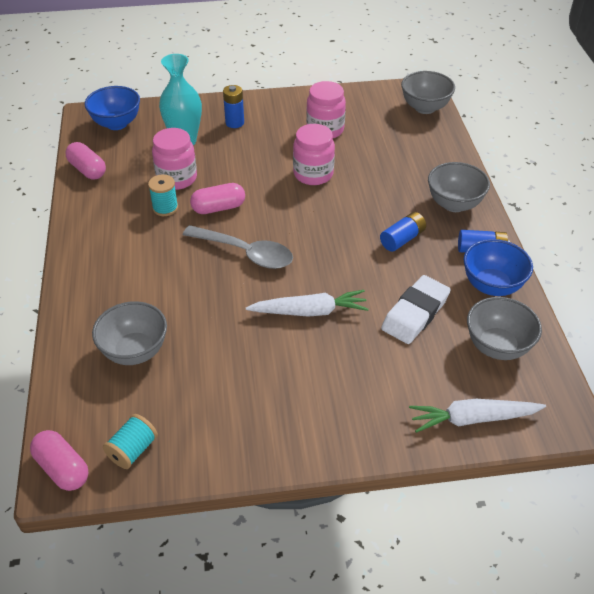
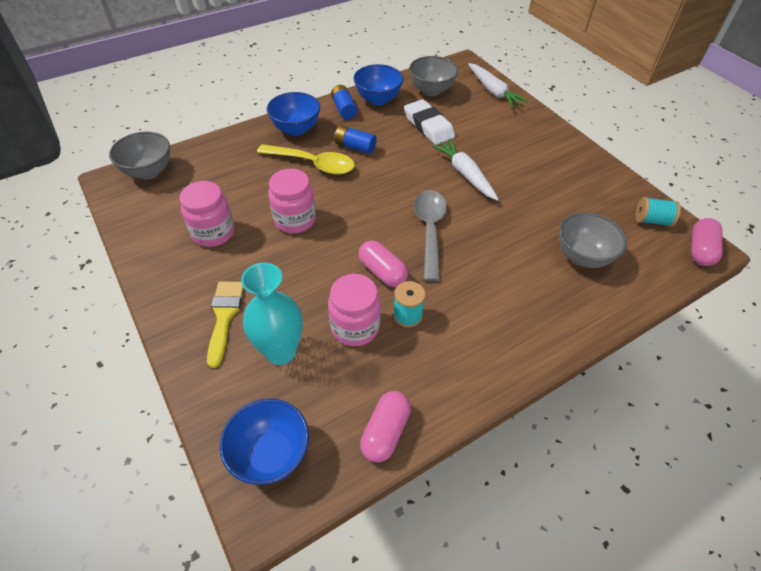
camera: 115 degrees left, 5 degrees up
(234, 123) = (224, 316): blue battery -> yellow brush
(387, 202) = (313, 164): none -> yellow spoon
(415, 313) = (428, 126): white eraser -> white eraser turned 45 degrees clockwise
(454, 204) = (296, 129): grey bowl -> blue bowl

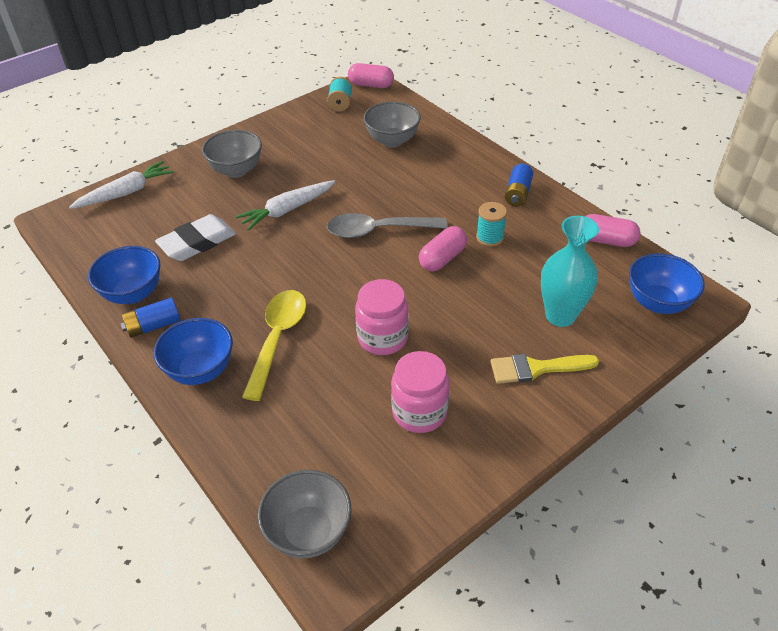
camera: 95 degrees left, 5 degrees down
(355, 147) = (240, 303): blue battery -> blue battery (517, 193)
(355, 327) = (514, 269): pink jar -> none
(431, 90) = (117, 245): grey bowl -> grey bowl (236, 170)

